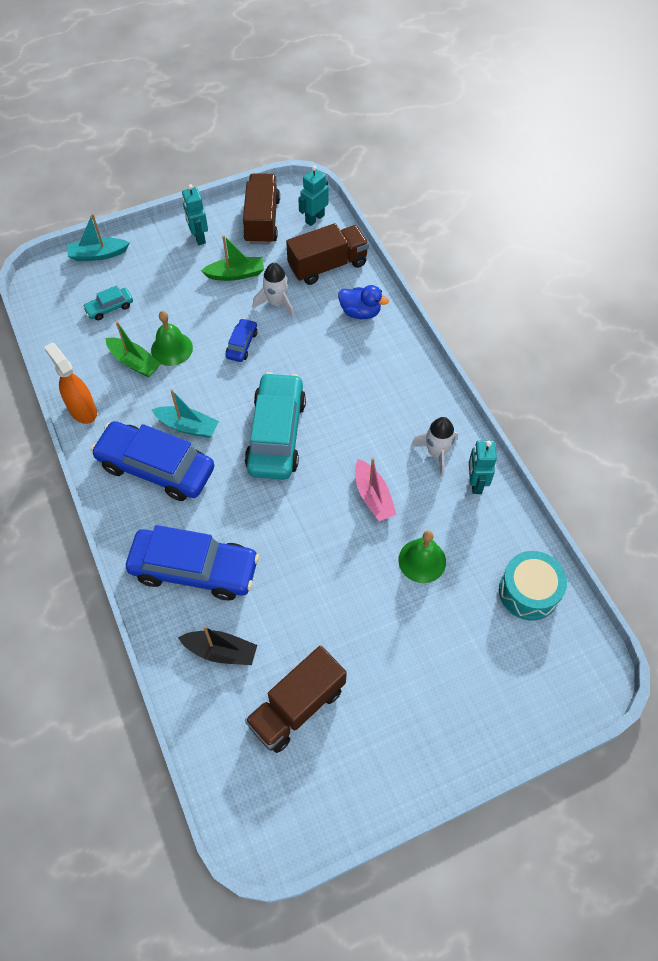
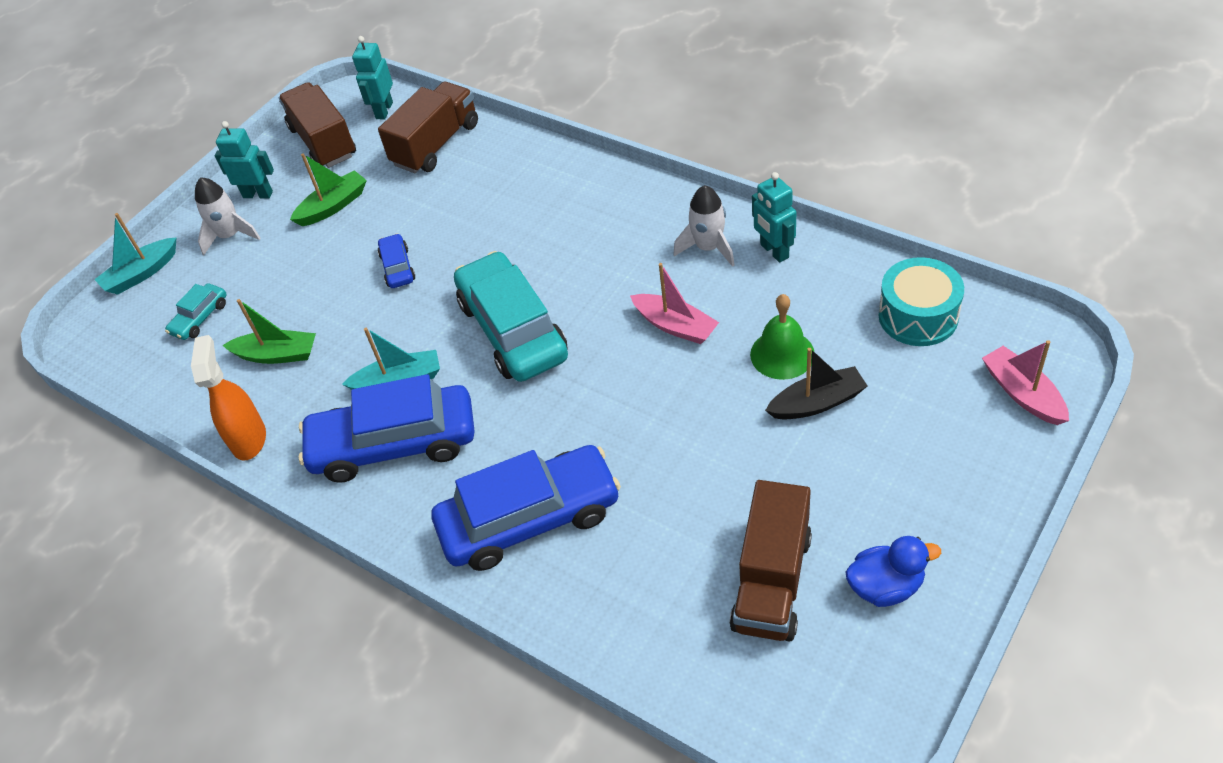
camera: 25 degrees left, 10 degrees down
(82, 410) = (249, 439): orange spray bottle -> orange spray bottle turned 60 degrees clockwise
(171, 349) = (314, 316): green bell -> none
(199, 237) = (258, 194): turquoise robot -> turquoise robot turned 150 degrees clockwise
(221, 651) = (633, 582): black boat -> black boat (817, 403)
(276, 303) = (406, 208): white rocket -> white rocket (230, 236)
(360, 312) = (510, 167): blue duck -> blue duck (885, 586)
(548, 692) = (1022, 393): none -> pink boat

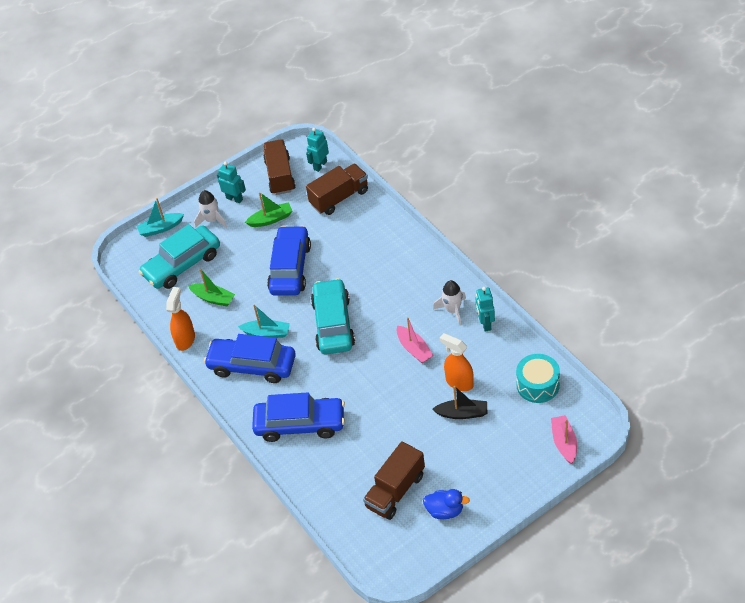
camera: 20 degrees right, 0 degrees up
(200, 318) = (182, 264): turquoise car -> turquoise car, size x2.23
(397, 267) = (290, 268): blue car -> blue car, size x2.23
(782, 354) = (459, 382): green bell -> orange spray bottle

